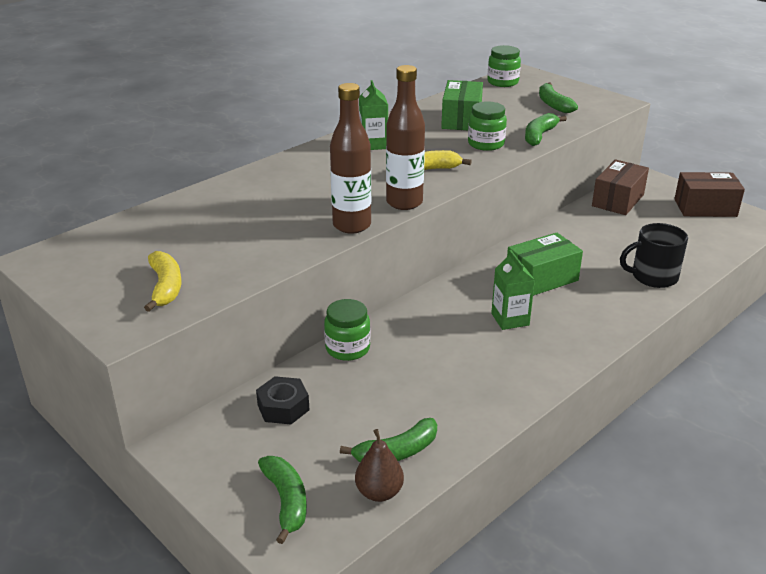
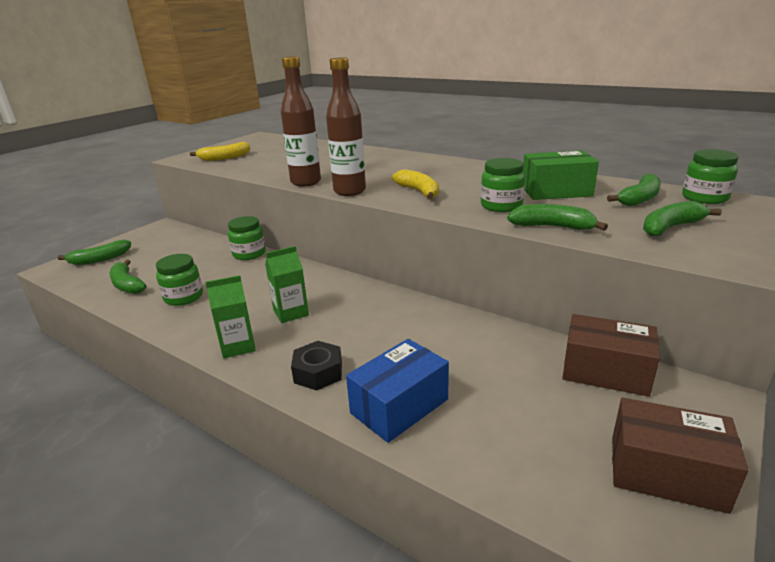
camera: 80 degrees right, 5 degrees down
(283, 407) = (187, 245): black nut -> black nut (318, 372)
(373, 144) = (459, 171): green carton -> green carton (238, 346)
(379, 492) = (91, 284): brown pear -> none
(452, 395) = (184, 297): none -> green jar
(494, 99) = (639, 199): none -> green banana
(541, 278) = (368, 324): green box -> none
(653, 276) = (399, 406): black mug -> blue box
(705, 208) = (666, 473): brown box -> brown box turned 60 degrees counterclockwise

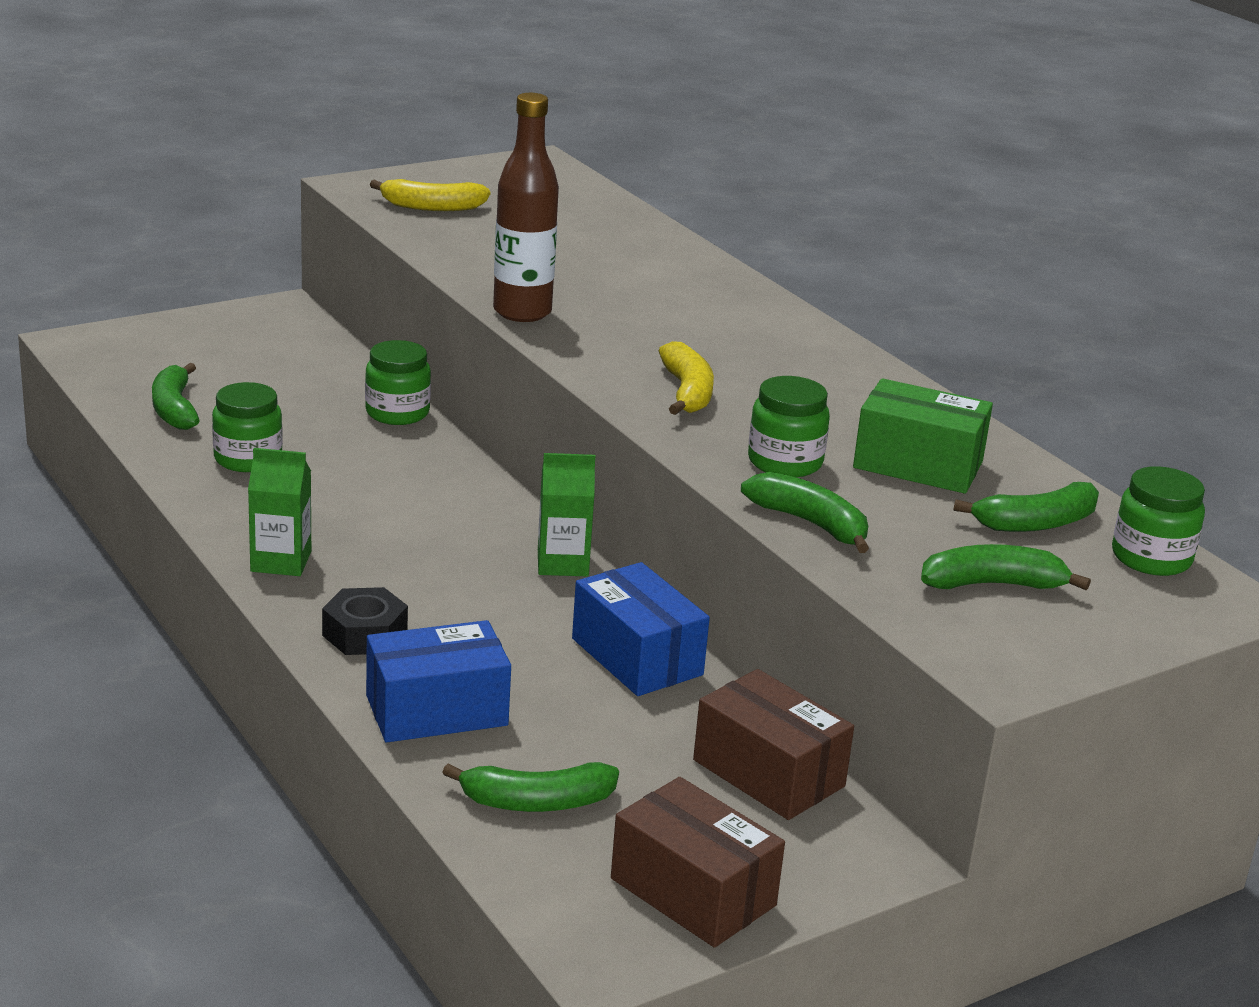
camera: 20 degrees right, 0 degrees up
(100, 259) = (153, 347): green banana -> green banana (536, 802)
(291, 313) = (390, 537): green carton -> green carton (562, 563)
(349, 191) = (575, 355): brown bottle -> none
(472, 331) = (637, 657): none -> blue box

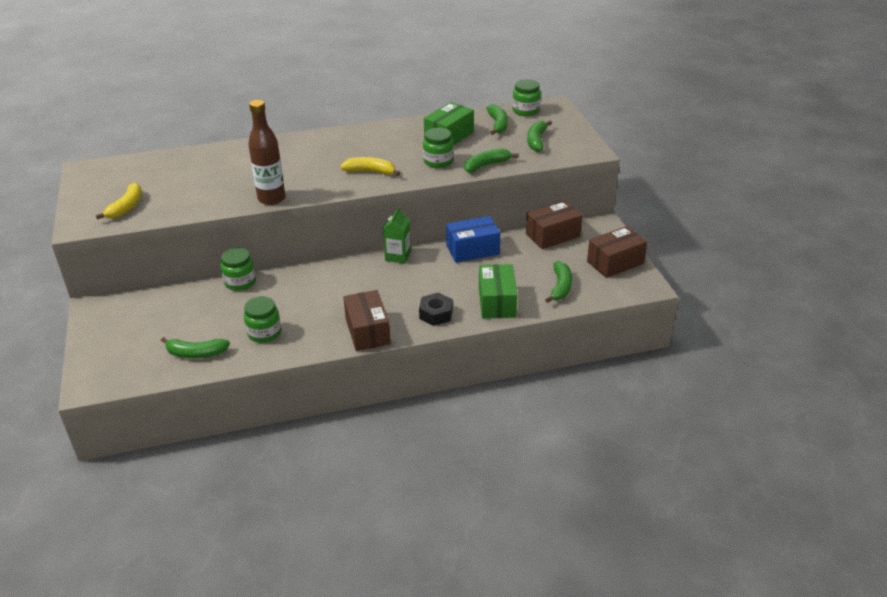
camera: 70 degrees left, 10 degrees up
(281, 561) = (367, 331): green carton -> brown box
(436, 710) = (497, 302): blue box -> green box

